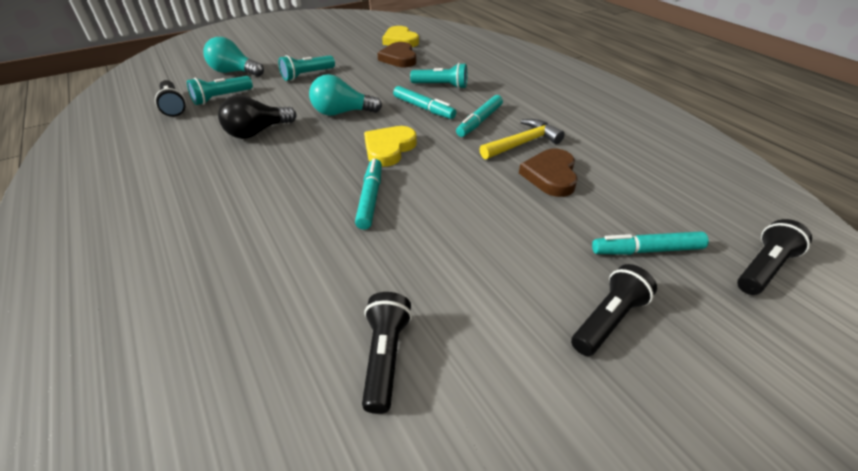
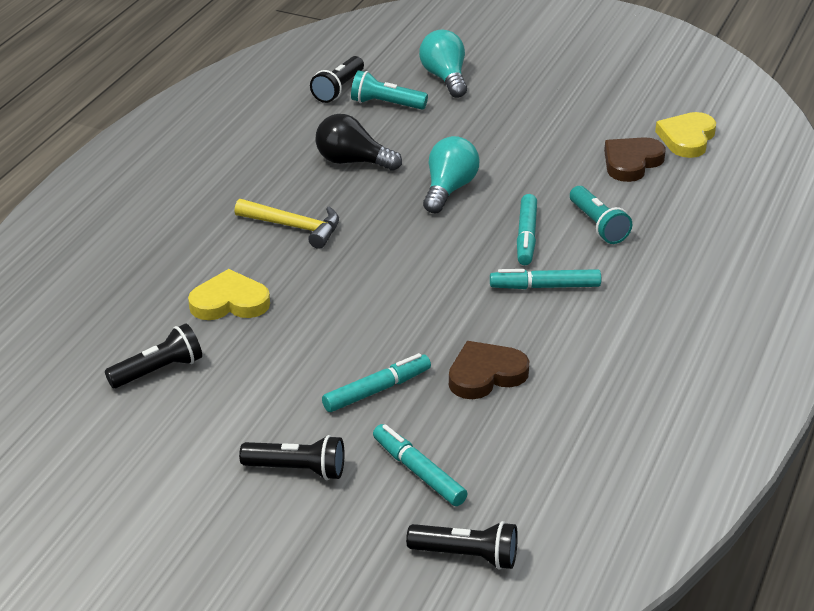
camera: 55 degrees right, 5 degrees down
(307, 75) = (500, 124): turquoise flashlight -> none
(342, 113) = (449, 189): turquoise light bulb -> turquoise light bulb turned 60 degrees clockwise
(370, 198) = (324, 279): turquoise marker -> turquoise marker (377, 390)
(389, 149) = (416, 252): yellow heart -> yellow heart (229, 302)
(522, 143) = (532, 334): yellow hammer -> yellow hammer (294, 227)

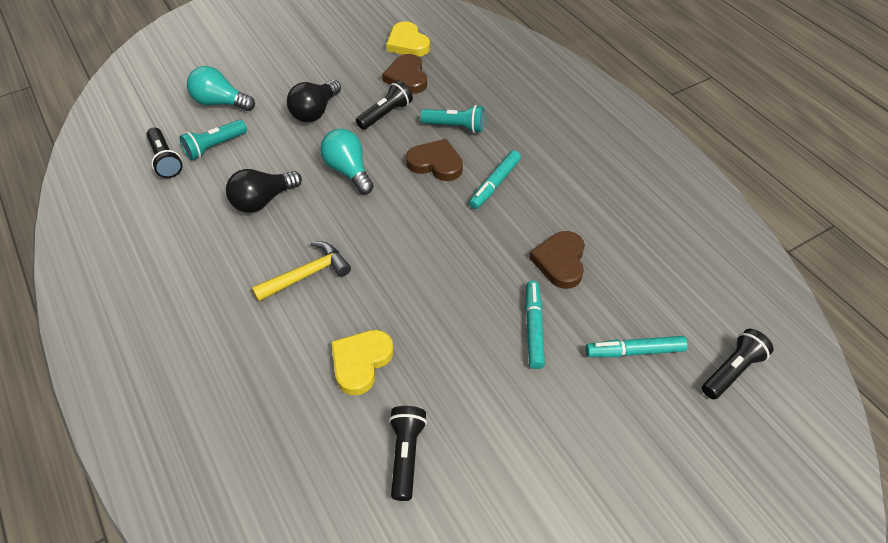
camera: 55 degrees left, 15 degrees up
(297, 469) = (587, 421): black flashlight -> black flashlight (385, 114)
(504, 133) = (315, 111): none -> black light bulb
(526, 236) = (436, 163): turquoise marker -> brown heart

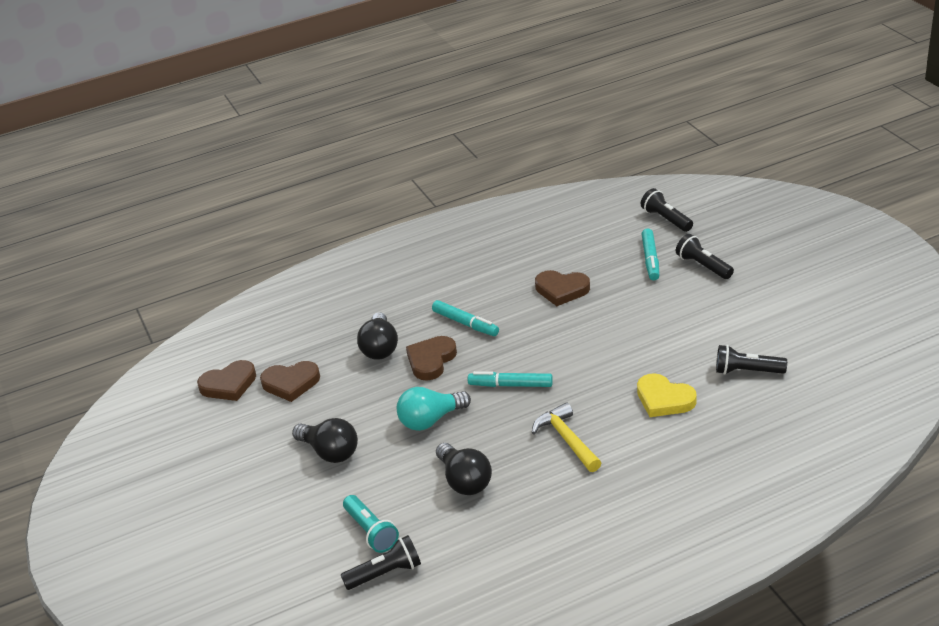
camera: 80 degrees left, 15 degrees down
(220, 103) = (291, 537): turquoise light bulb -> none
(385, 114) = (348, 397): black flashlight -> black flashlight (703, 266)
(407, 43) = (229, 384): yellow heart -> brown heart
(455, 126) = (380, 348): turquoise flashlight -> black light bulb
(533, 328) = (629, 306): turquoise marker -> turquoise marker (510, 385)

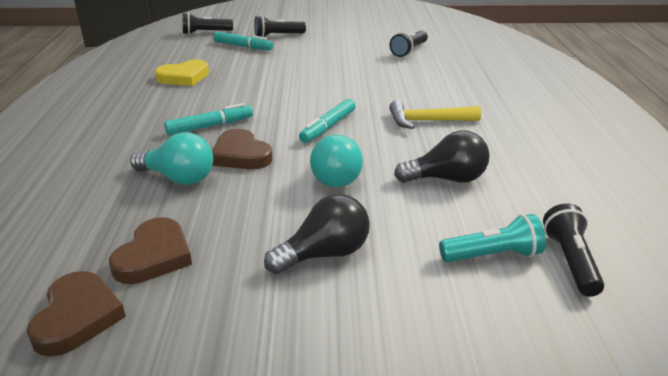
camera: 70 degrees left, 5 degrees down
(380, 348) = (178, 178): black light bulb -> turquoise light bulb
(561, 290) = (229, 80): brown heart -> none
(664, 399) = (412, 78): yellow heart -> yellow heart (184, 77)

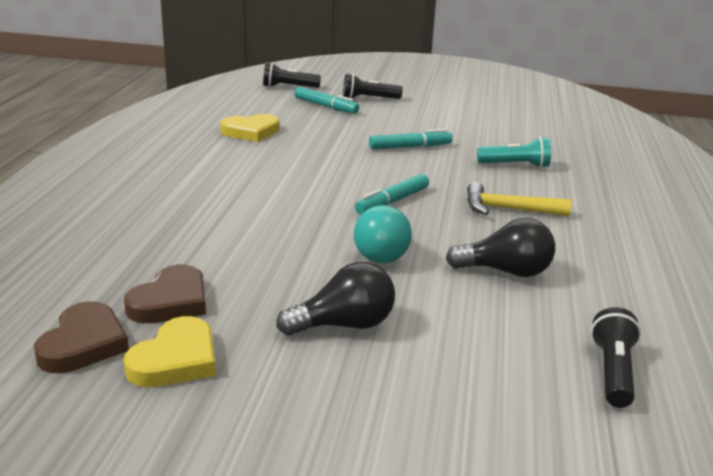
camera: 10 degrees right, 5 degrees down
(175, 318) = (176, 359): none -> yellow heart
(178, 178) = (216, 232): turquoise light bulb -> none
(210, 126) = (264, 185): turquoise marker -> turquoise marker (410, 147)
(241, 155) = (288, 218): brown heart -> none
(409, 51) = (517, 131): black flashlight -> none
(492, 255) = (526, 353): turquoise flashlight -> turquoise flashlight (515, 165)

